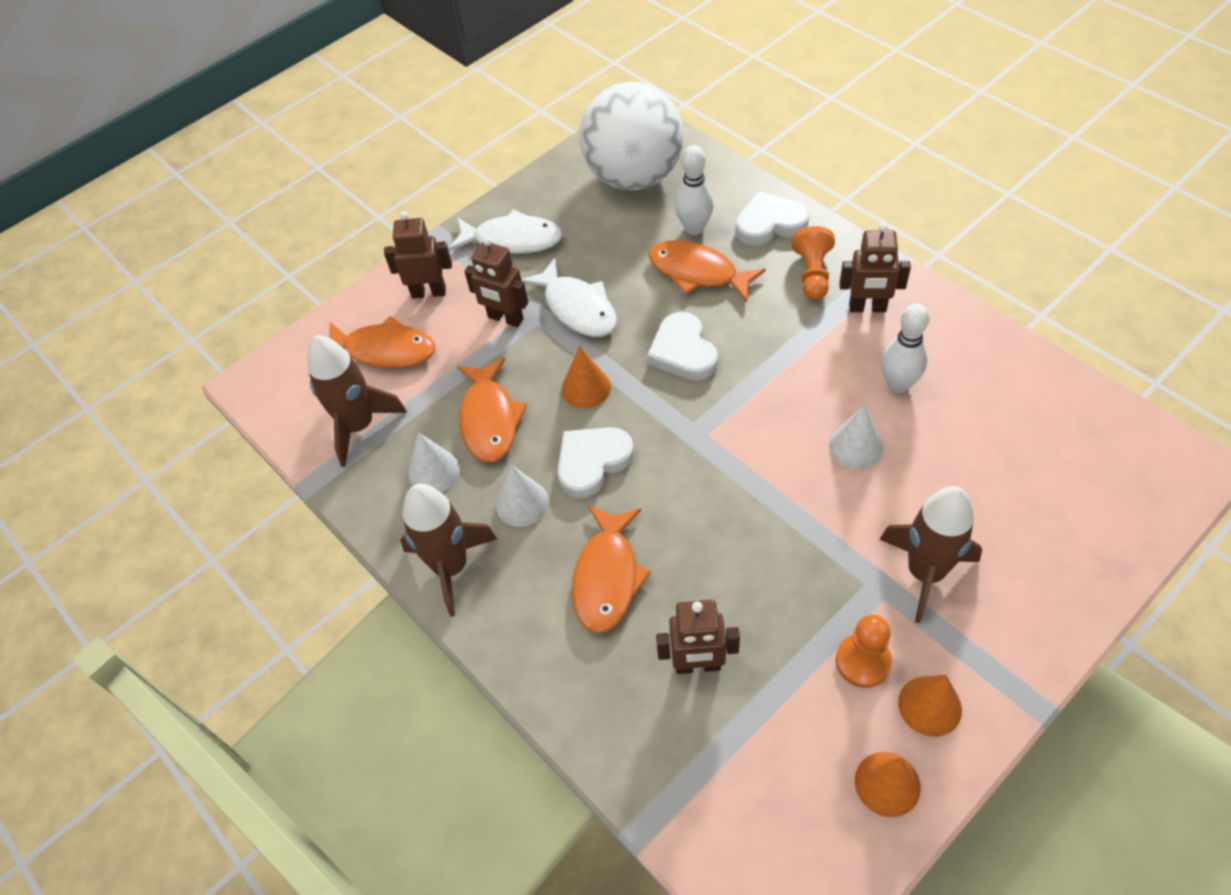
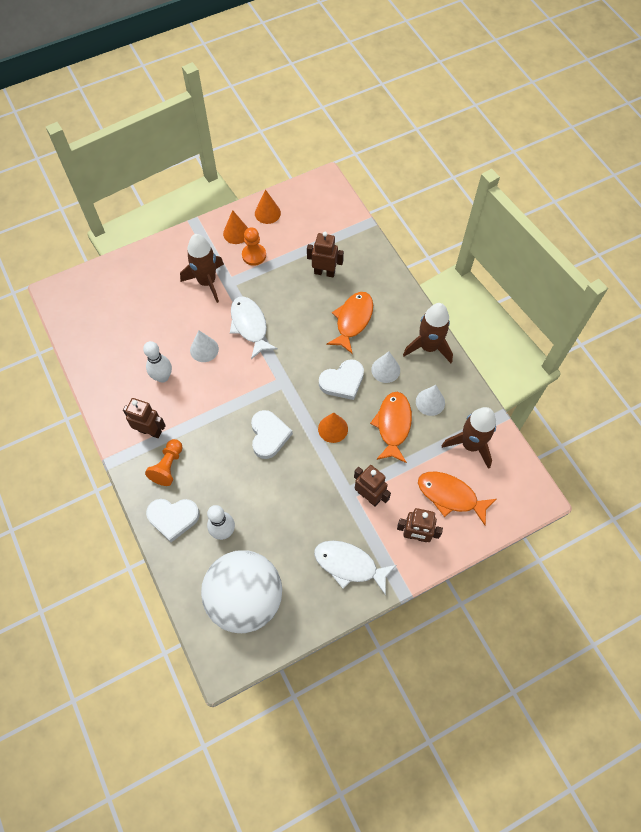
camera: 170 degrees left, 10 degrees up
(577, 308) = (321, 489): white fish -> white fish (250, 326)
(698, 273) = (236, 492): orange fish -> none

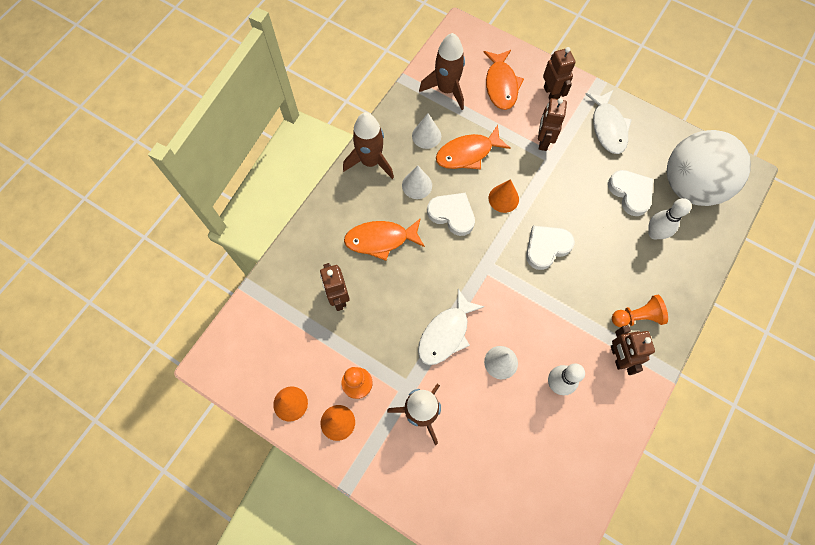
camera: 120 degrees left, 5 degrees up
(173, 518) = (675, 281): white heart -> white heart (630, 193)

